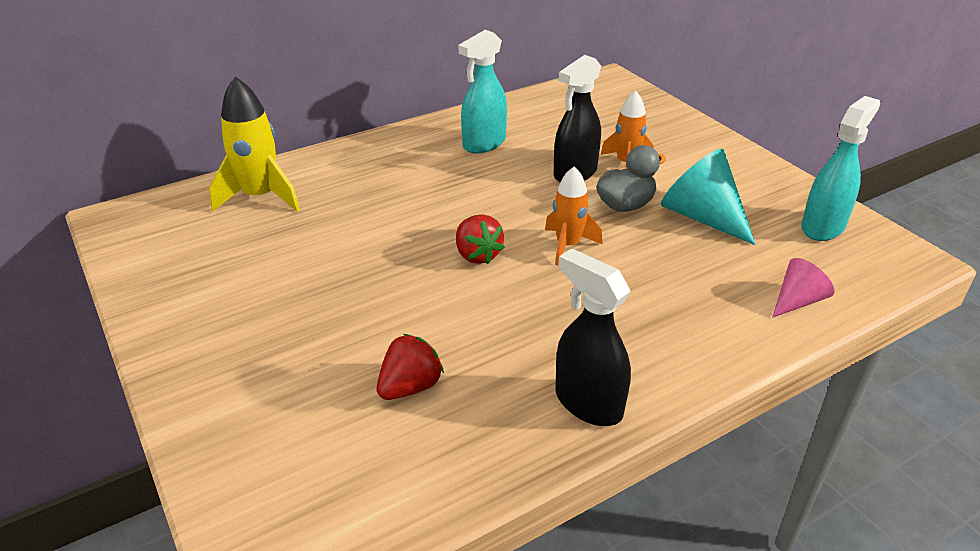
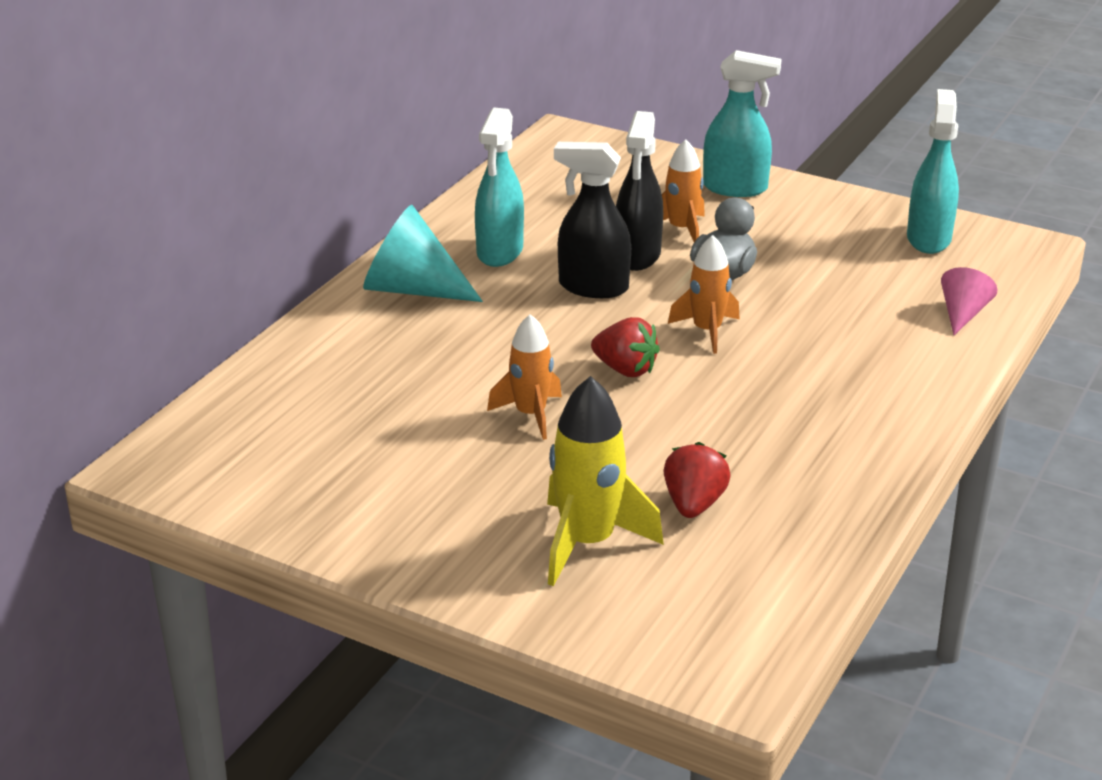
camera: 30 degrees left, 5 degrees down
(260, 197) = (303, 389): yellow rocket -> yellow rocket (587, 543)
(375, 266) = (530, 415): none -> orange rocket
(588, 403) = (864, 459): black spray bottle -> black spray bottle (593, 287)
(697, 145) = (735, 188): none -> turquoise spray bottle
(702, 217) = (810, 263): turquoise cone -> turquoise cone (412, 289)

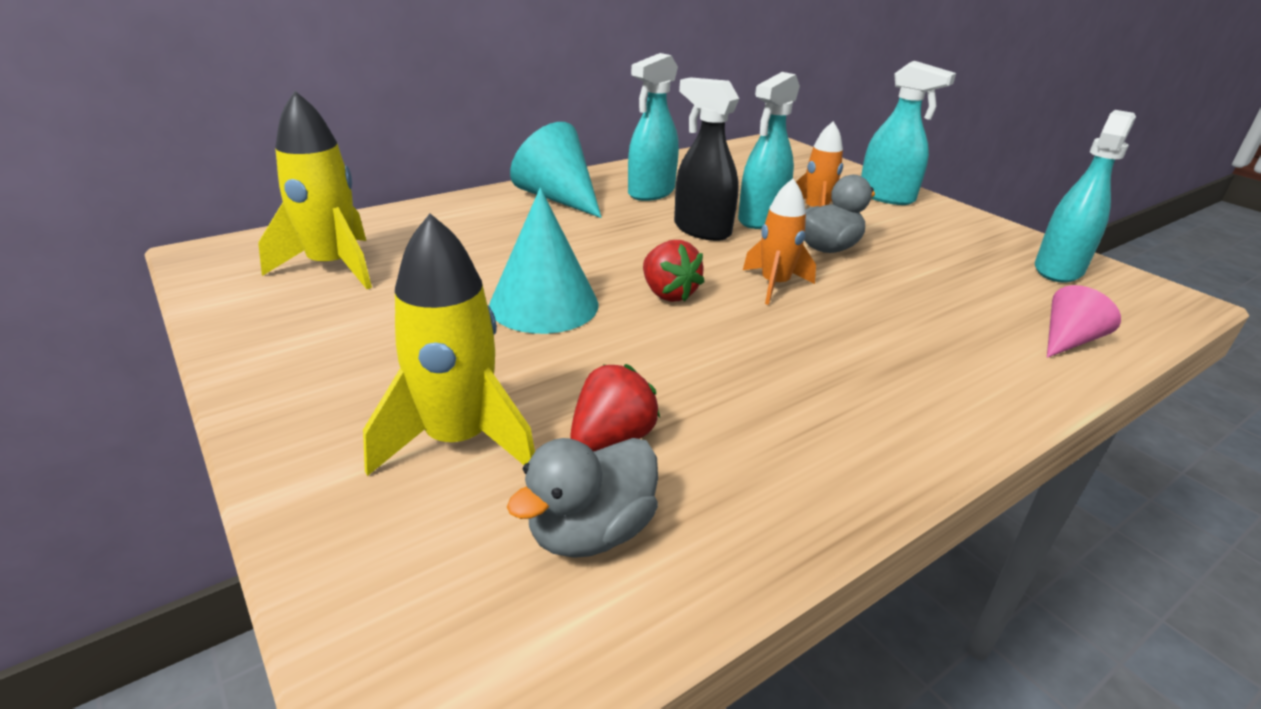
camera: 25 degrees right, 0 degrees up
(290, 440) = (332, 267): none -> yellow rocket
(530, 415) = (544, 304): orange rocket -> turquoise cone
(637, 256) = (761, 219): black spray bottle -> turquoise spray bottle
(735, 564) = (591, 532): none -> grey duck

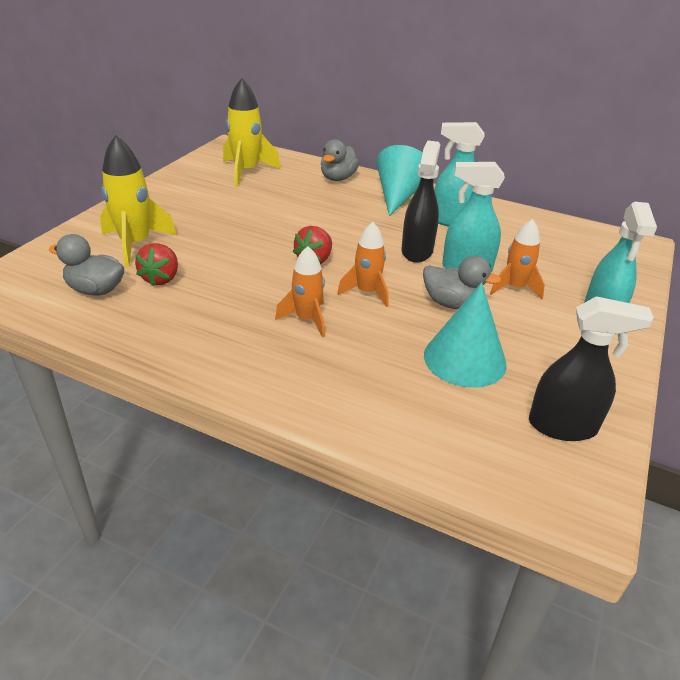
camera: 60 degrees right, 5 degrees up
(458, 214) = (338, 178): none -> grey duck
(544, 304) = (264, 229): turquoise cone -> turquoise cone (464, 359)
(612, 439) = (161, 278): red strawberry -> red strawberry turned 90 degrees clockwise
(815, 341) = (307, 319): none -> orange rocket
(1058, 269) = (563, 426): turquoise spray bottle -> black spray bottle
(1067, 340) = (419, 432): pink cone -> none

